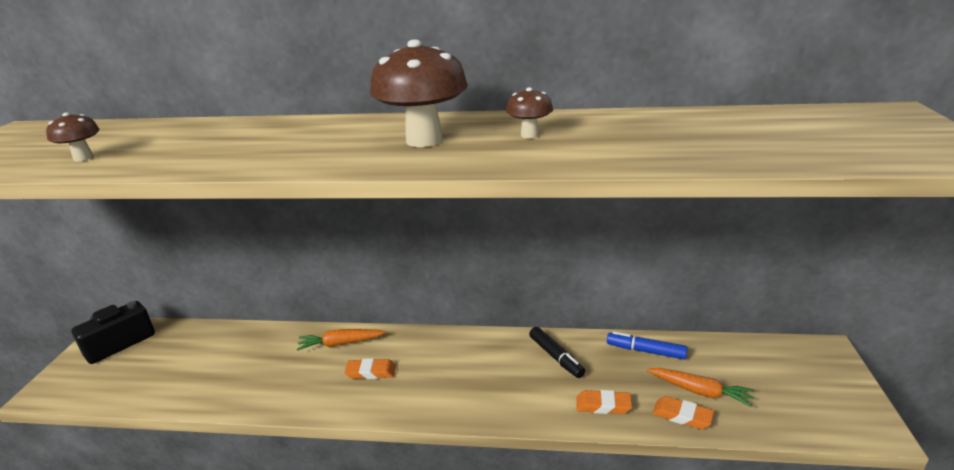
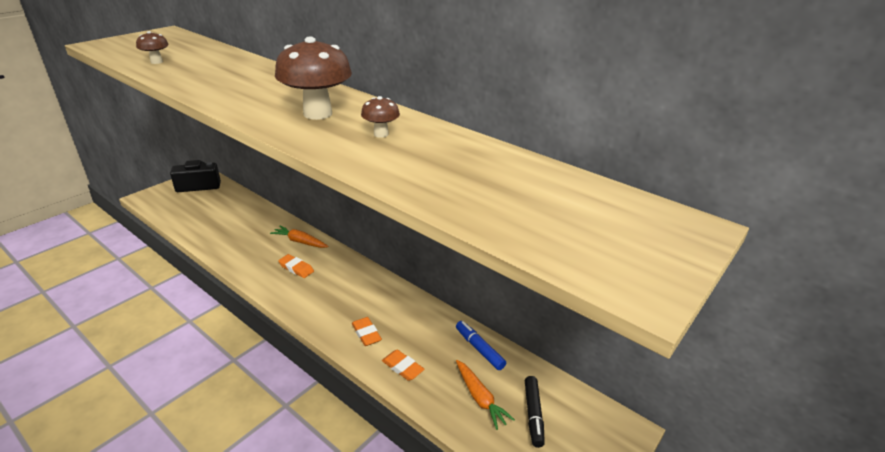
camera: 30 degrees right, 5 degrees up
(556, 357) = (413, 319): black marker -> black marker (533, 414)
(682, 416) = (445, 406): orange eraser -> orange eraser (366, 334)

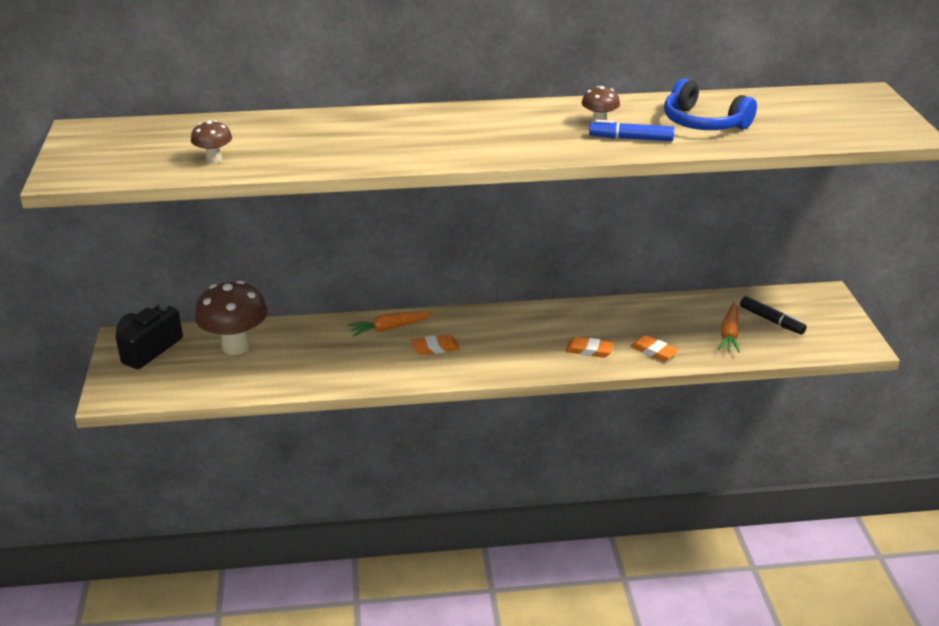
camera: 45 degrees left, 0 degrees up
(317, 114) = (514, 131): brown mushroom -> brown mushroom (236, 346)
(402, 367) = (653, 351): orange eraser -> orange eraser turned 45 degrees clockwise
(455, 171) = (703, 123): none -> blue headphones
(479, 349) = (678, 308): blue marker -> blue marker (631, 139)
(480, 398) = (729, 334): orange carrot -> orange carrot turned 90 degrees clockwise

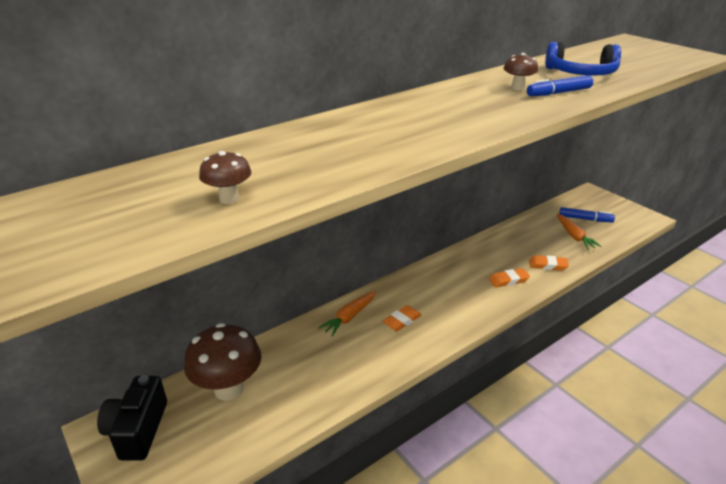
camera: 30 degrees left, 0 degrees up
(771, 320) = (585, 219): black marker -> blue marker

